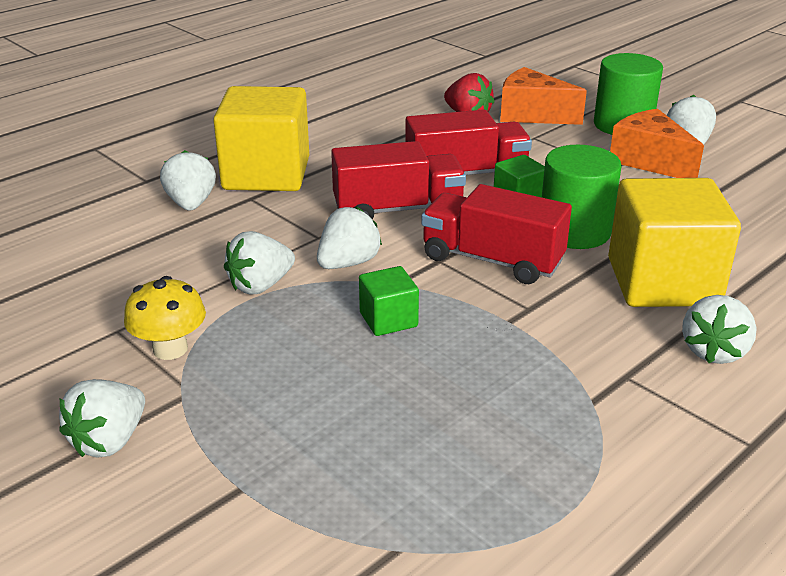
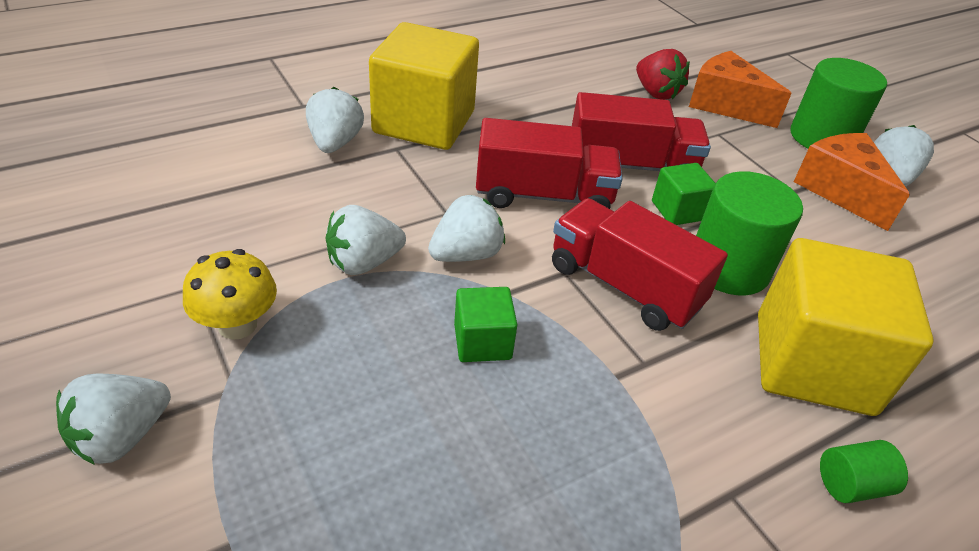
camera: 10 degrees right, 10 degrees up
(714, 351) = (851, 485): white strawberry -> green cylinder

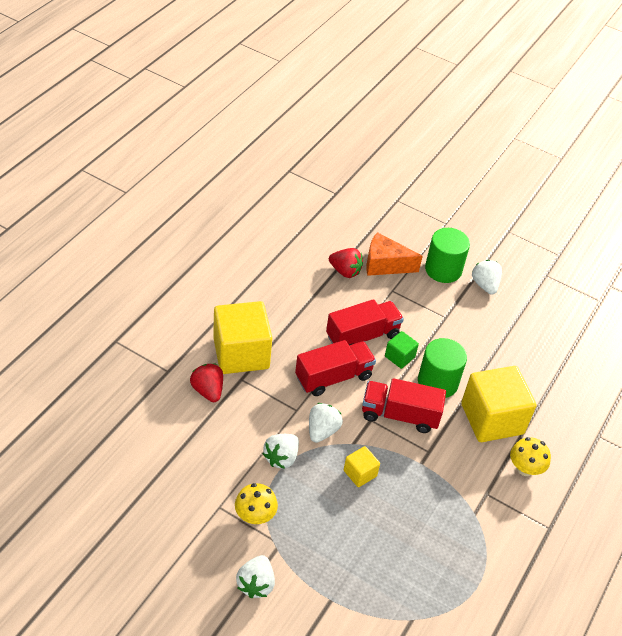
camera: 30 degrees left, 5 degrees up
(335, 143) = (208, 391): white strawberry -> red strawberry
(482, 342) = (360, 473): green cube -> yellow cube
(840, 191) = (466, 307): orange cheese -> none
(851, 485) = (525, 468): green cylinder -> yellow mushroom

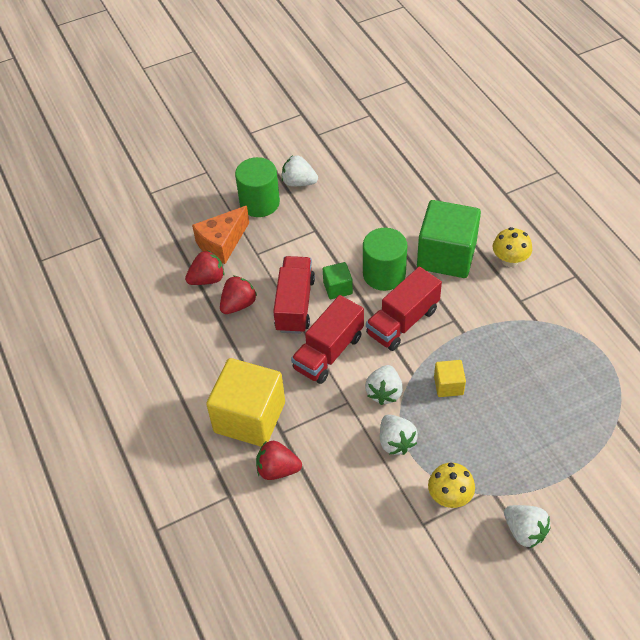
camera: 50 degrees left, 5 degrees up
(322, 431) = (384, 392): white strawberry -> white strawberry turned 135 degrees counterclockwise
(333, 377) = (328, 352): red truck -> red truck turned 150 degrees counterclockwise
(336, 301) = (238, 304): none -> red strawberry
(492, 419) = (446, 256): yellow cube -> green cube

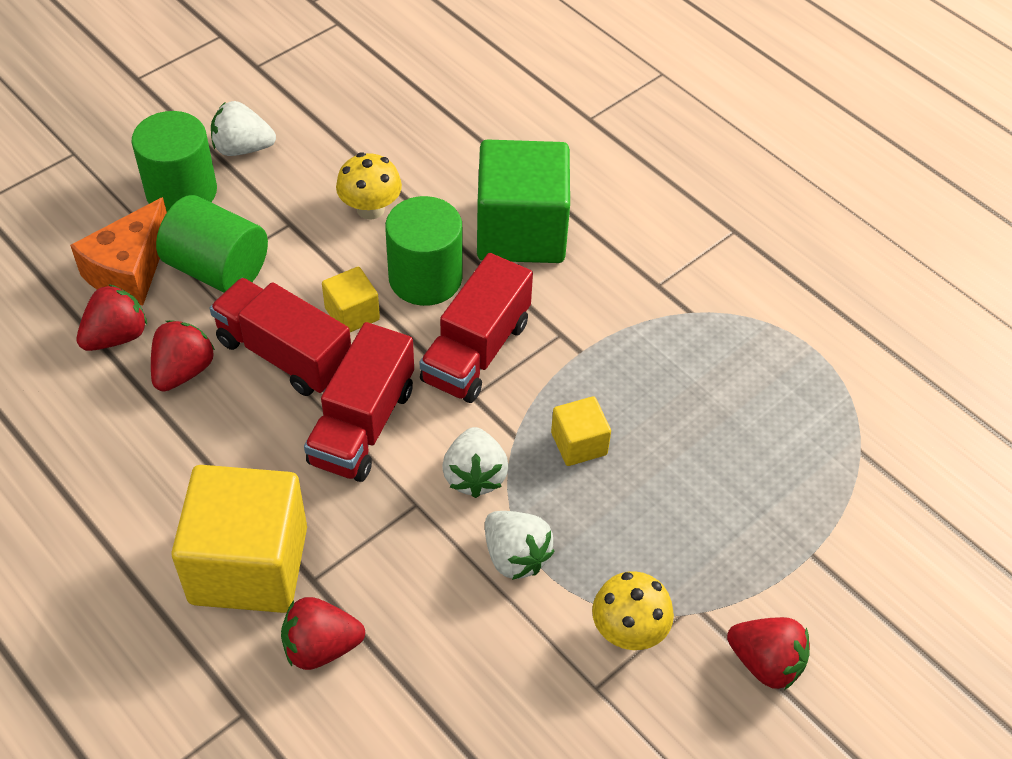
camera: 20 degrees left, 0 degrees up
(269, 250) = (217, 269): none -> green cylinder
(295, 304) = (284, 354): red truck -> red truck turned 45 degrees counterclockwise
(337, 288) = (352, 314): green cube -> yellow cube
(509, 260) = (624, 223): yellow mushroom -> yellow mushroom (370, 209)
(524, 531) = (765, 663): white strawberry -> red strawberry

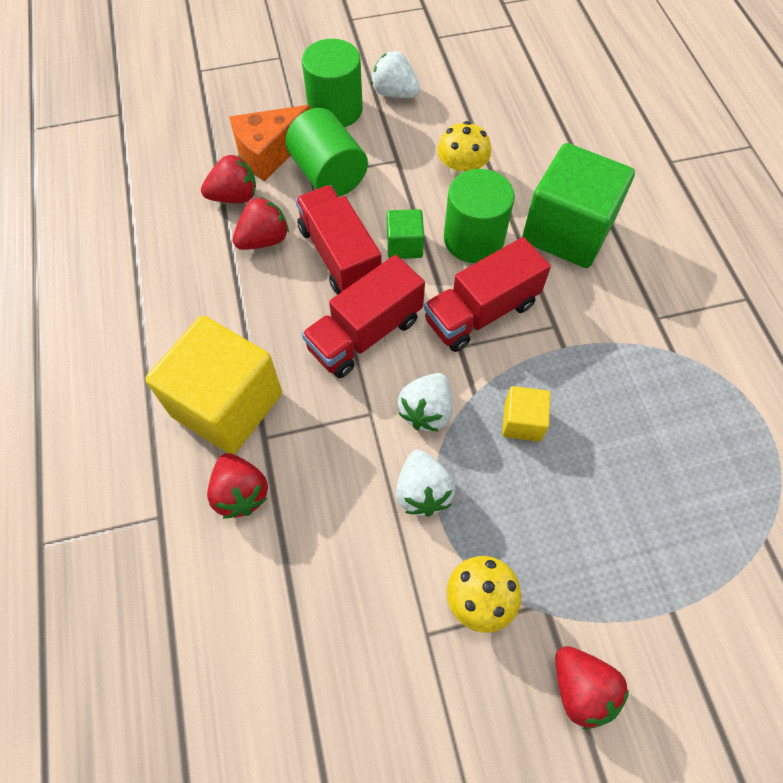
camera: 30 degrees right, 10 degrees up
(321, 647) = (241, 493): red strawberry -> red strawberry turned 135 degrees counterclockwise
(352, 314) = (404, 245): yellow cube -> green cube

